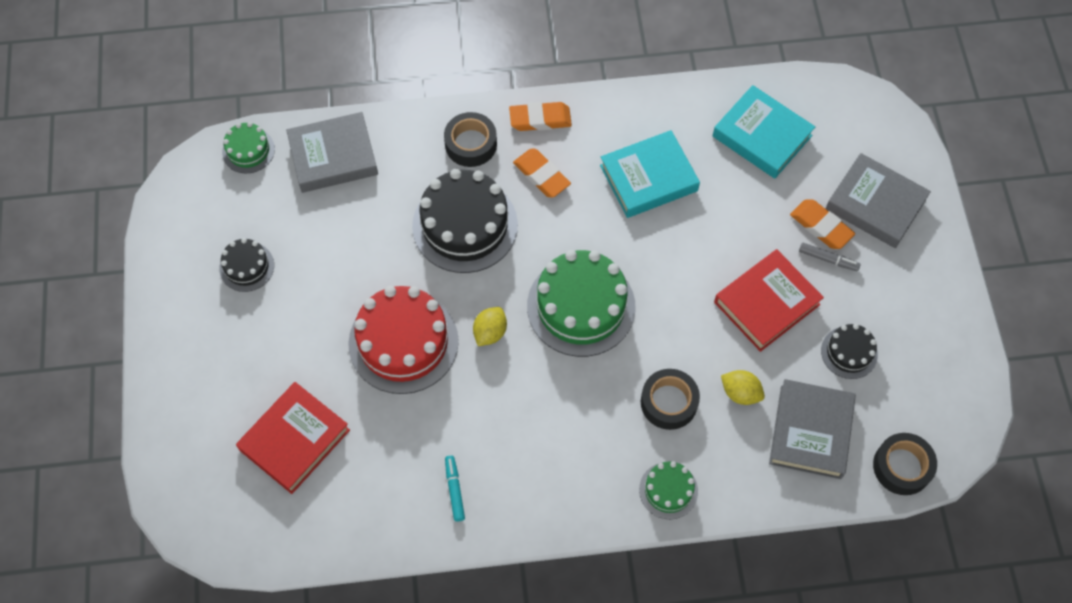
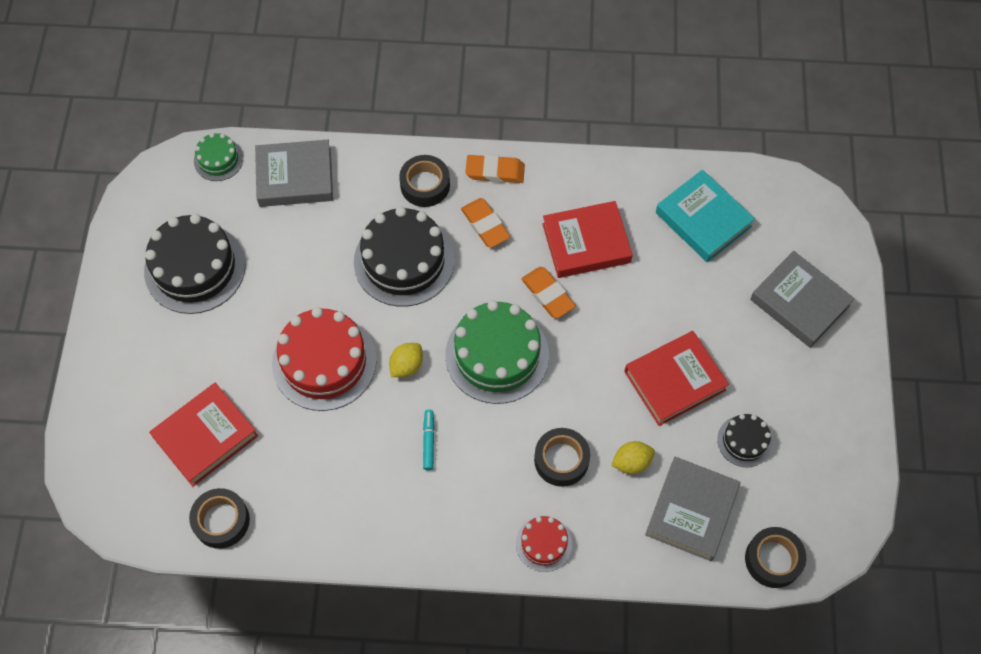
camera: 10 degrees right, 0 degrees up
(246, 267) = (195, 268): black cake -> black cake, size x1.96
(329, 524) = (221, 521): none -> black tape
(454, 490) = (343, 508): turquoise marker -> turquoise marker (428, 441)
(648, 178) = (586, 243): turquoise book -> red book
(668, 490) = (543, 543): green cake -> red cake
(740, 393) = (631, 462): yellow lemon -> yellow lemon turned 60 degrees counterclockwise
(821, 226) = (742, 315): orange eraser -> orange eraser (547, 294)
(828, 259) = (742, 348): grey marker -> none

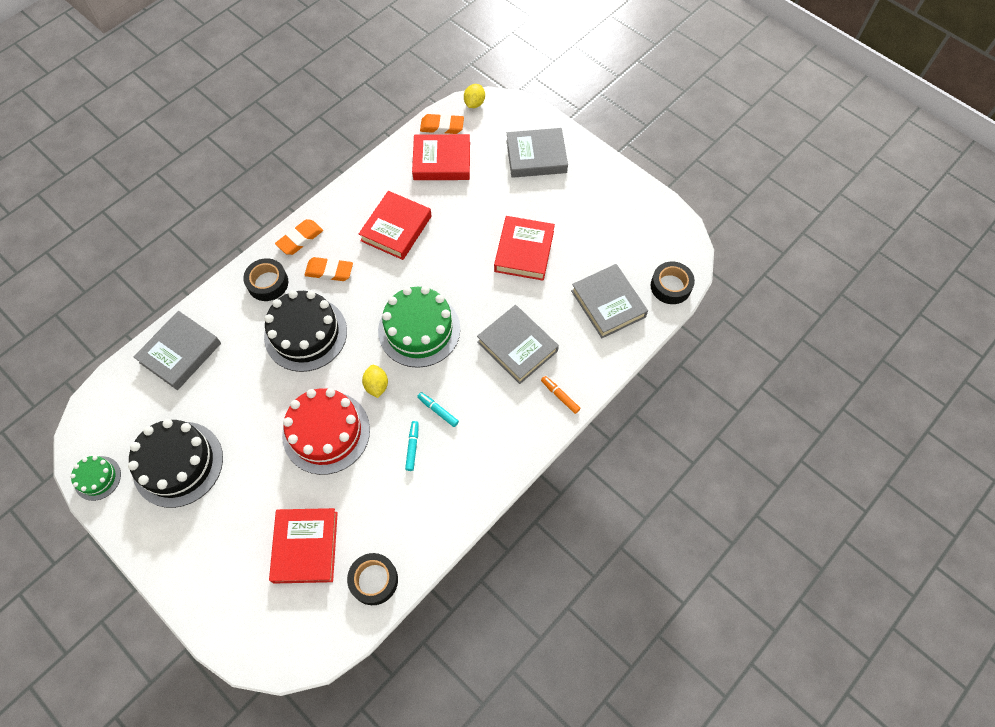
camera: 50 degrees left, 0 degrees up
(218, 159) = (115, 390): green cake -> green cake (97, 478)
(373, 449) = (412, 447): none -> turquoise marker
(543, 543) = (560, 396): red cake -> orange marker
(547, 294) = (408, 273): orange eraser -> orange eraser (442, 126)
(561, 460) = (517, 346): black tape -> grey book
(631, 462) = (552, 311): yellow lemon -> yellow lemon (474, 103)
(703, 220) = (442, 161): turquoise book -> red book
(744, 441) = (591, 246): black cake -> none

